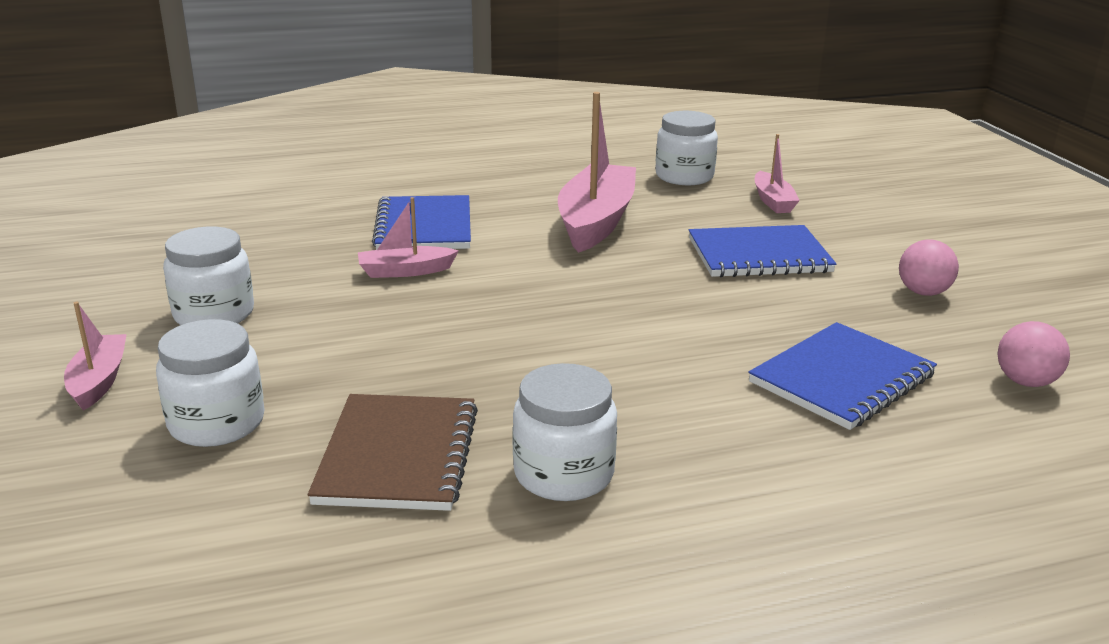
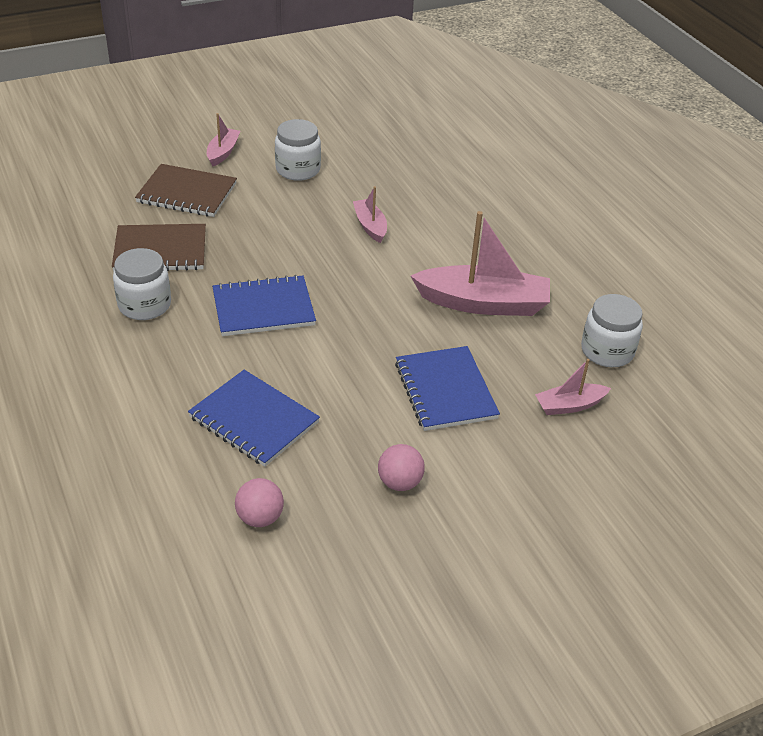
camera: 80 degrees right, 15 degrees up
(99, 381) = (223, 152): pink boat -> pink boat turned 60 degrees counterclockwise
(217, 423) = (187, 193): white jar -> brown notebook
(424, 227) = (444, 225): blue notebook -> blue notebook (263, 308)

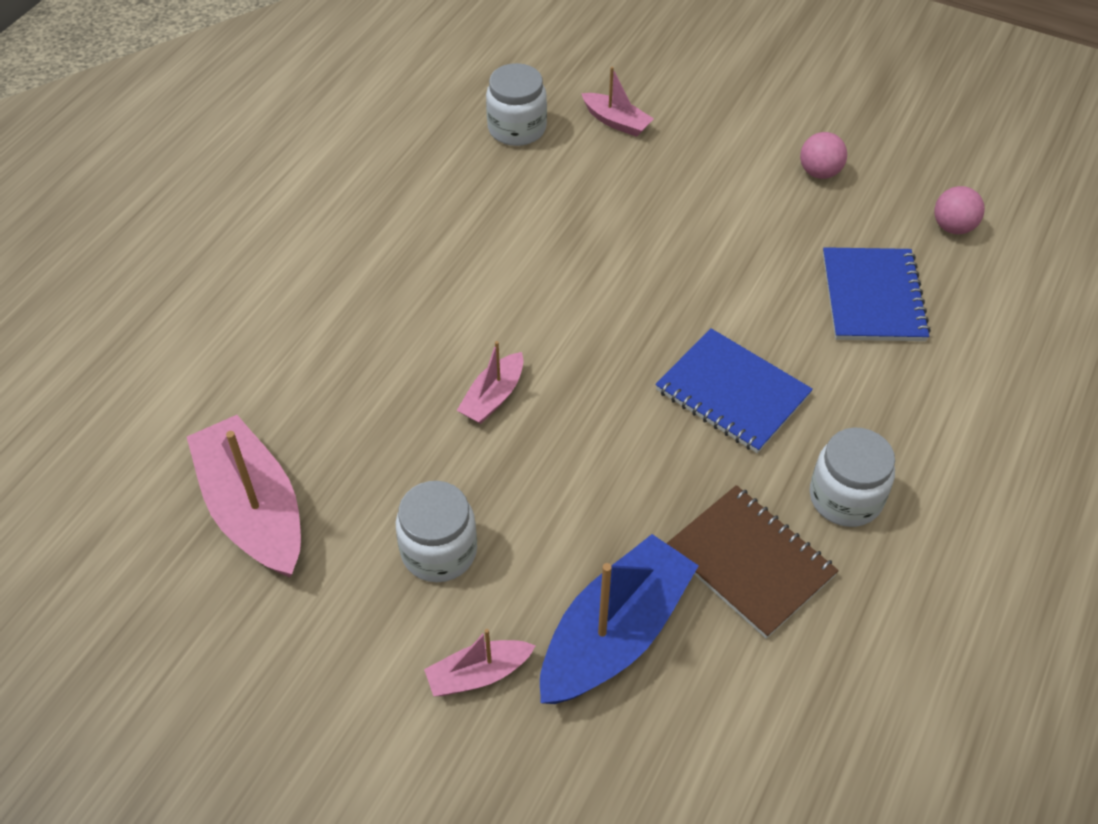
camera: 125 degrees left, 10 degrees up
(187, 193) = (614, 635): brown notebook -> blue boat
(445, 390) = (687, 199): blue notebook -> none
(483, 303) = (535, 235): pink boat -> pink boat (253, 510)

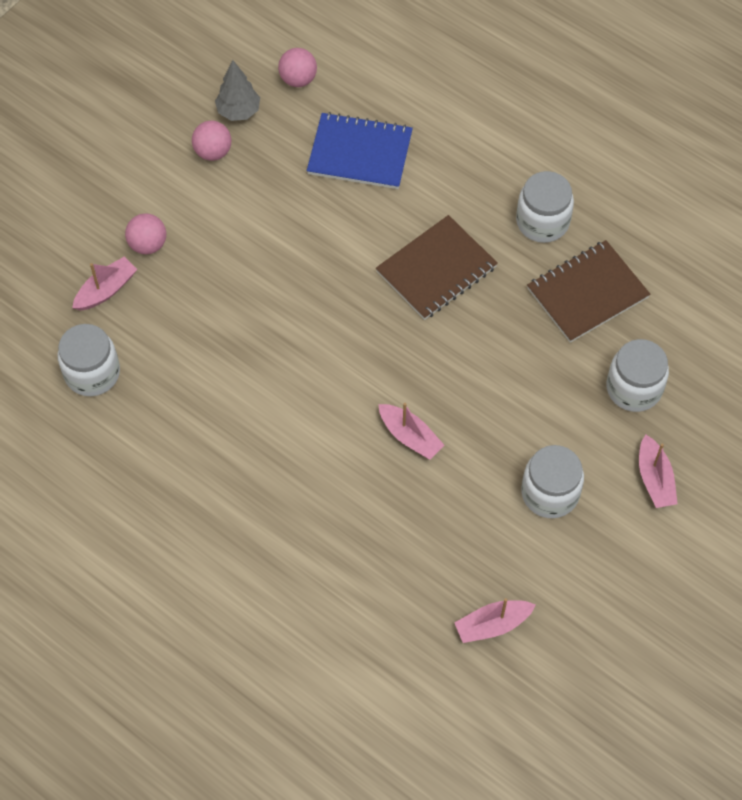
camera: 80 degrees left, 10 degrees up
(253, 510) = (492, 625): pink boat -> pink boat, size x0.51
(614, 635) = (634, 388): blue boat -> white jar
(681, 142) = (148, 244): none -> pink ball
(732, 393) = (436, 269): blue notebook -> brown notebook
(883, 184) = (238, 111): none -> grey tree

